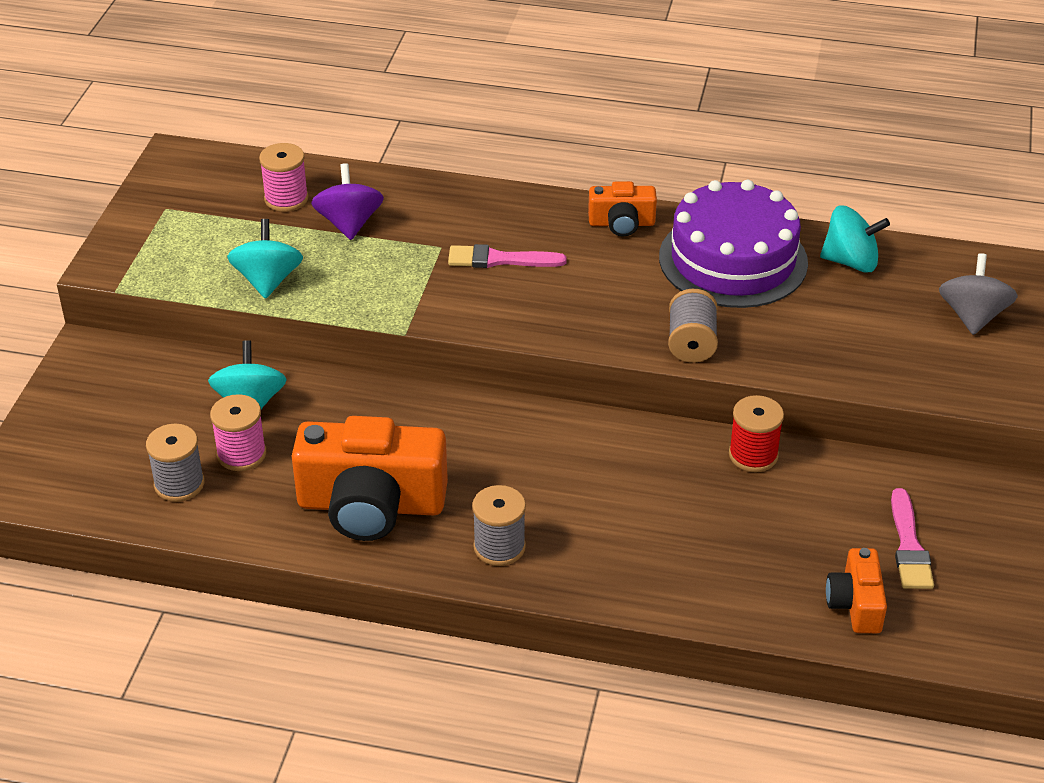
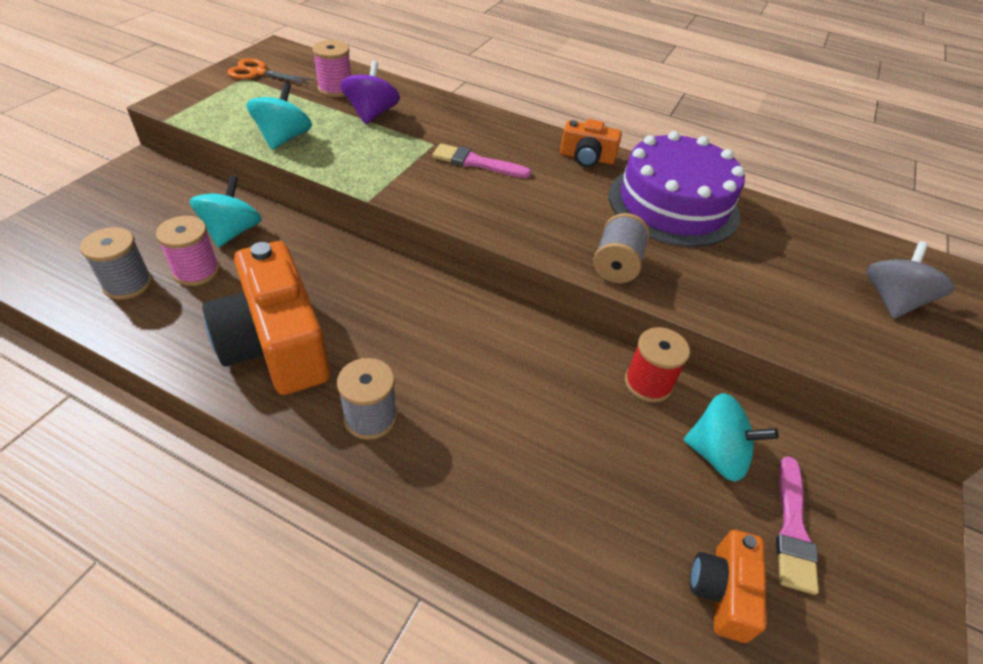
camera: 10 degrees right, 5 degrees up
(177, 198) = (258, 73): none -> orange scissors
(371, 505) = (276, 344): orange camera -> orange camera turned 45 degrees clockwise
(850, 262) = (778, 228): turquoise spinning top -> turquoise spinning top (717, 454)

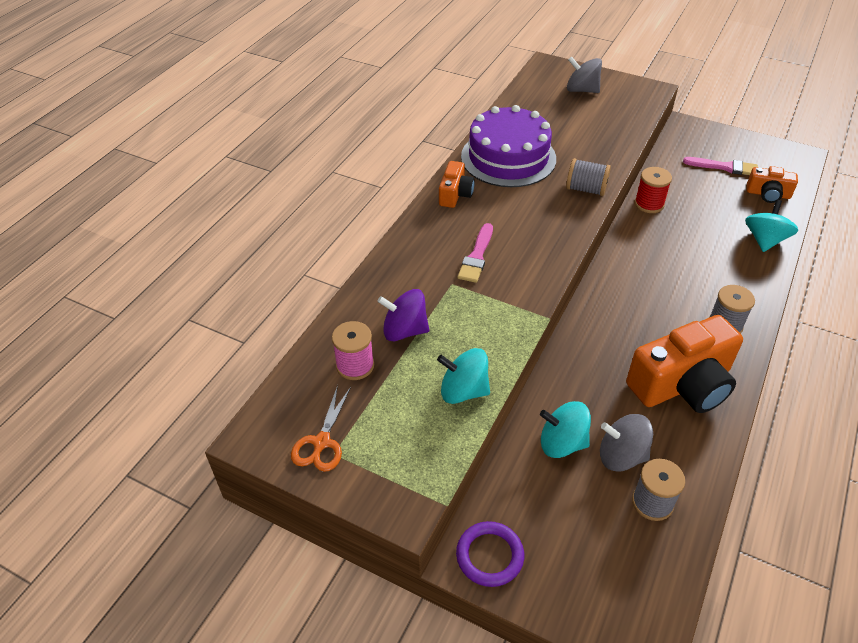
camera: 85 degrees left, 0 degrees up
(136, 176) = (489, 556): none -> purple ring
(196, 271) = (621, 456): pink spool -> grey spinning top
(717, 454) = (690, 184): turquoise spinning top -> turquoise spinning top (765, 240)

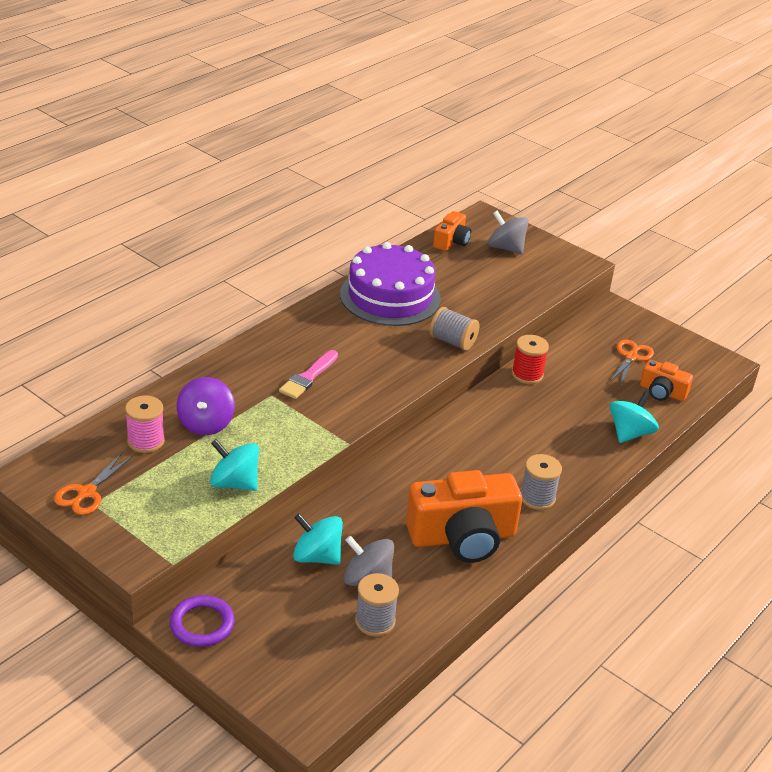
camera: 10 degrees right, 10 degrees down
(404, 330) = (206, 423): purple spinning top -> purple spinning top turned 105 degrees counterclockwise
(455, 194) = (317, 319): orange camera -> orange camera (451, 242)
(724, 167) = (631, 357): pink brush -> orange scissors

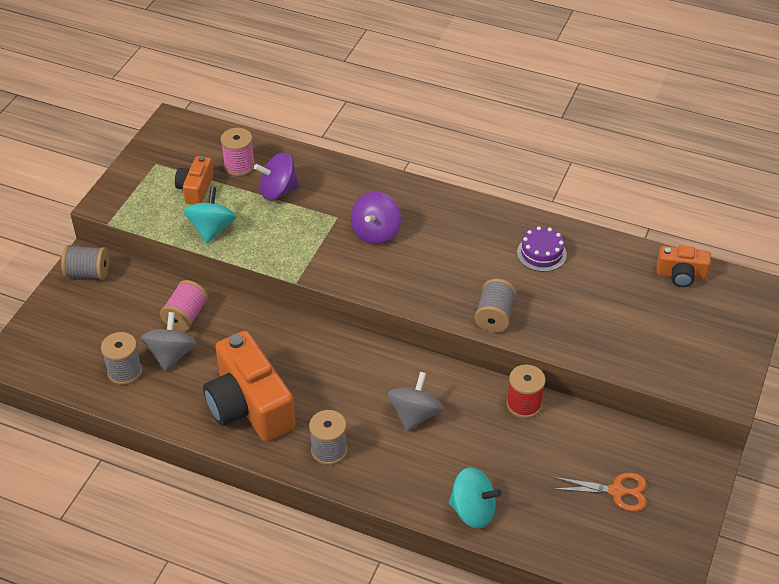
camera: 75 degrees right, 10 degrees up
(86, 493) = (165, 156): orange scissors -> none
(202, 624) = (88, 273): purple ring -> grey spool
(308, 377) = (375, 232): pink brush -> purple spinning top
(317, 556) = (186, 316): turquoise spinning top -> pink spool
(390, 296) = (541, 253): purple cake -> purple cake, size x0.46
(506, 248) = (704, 321): grey spinning top -> grey spinning top (414, 415)
(662, 392) = (566, 531): orange camera -> orange camera (195, 189)

